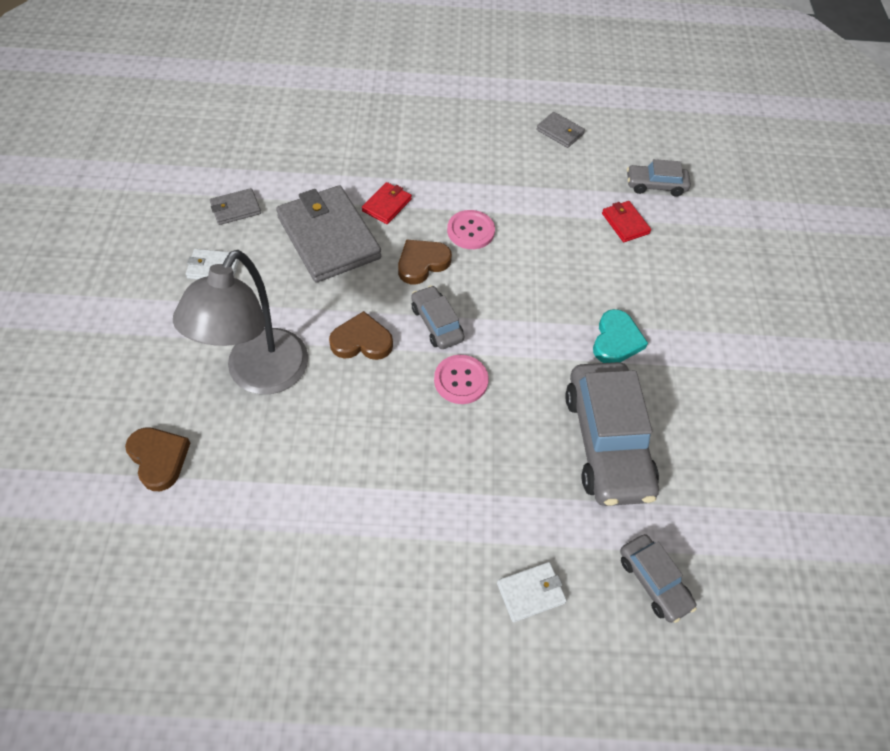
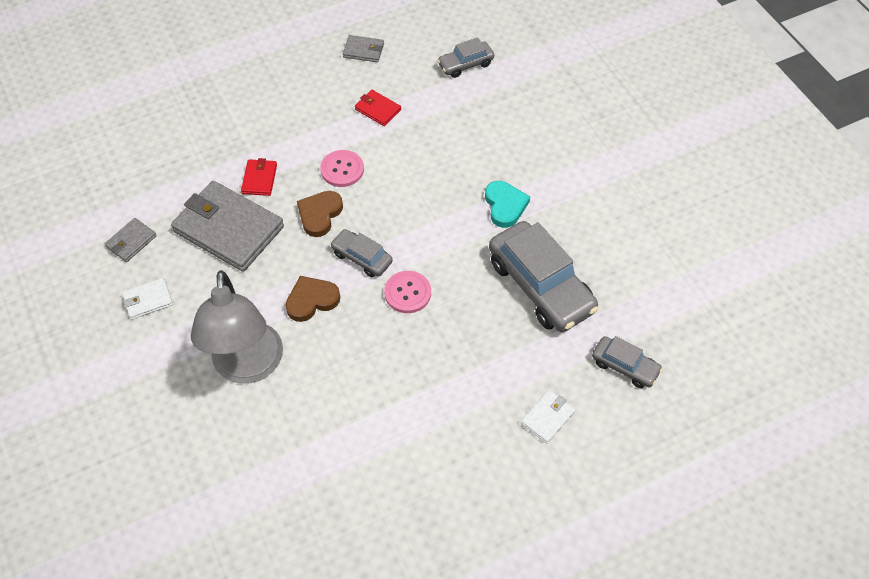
camera: 25 degrees left, 0 degrees up
(159, 458) = (212, 469): brown heart -> none
(625, 223) = (460, 107): red wallet -> red wallet (378, 109)

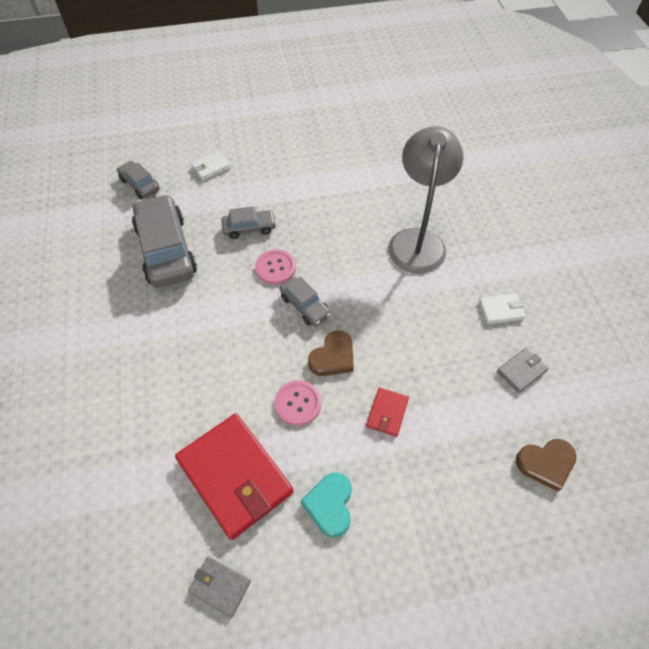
camera: 165 degrees left, 0 degrees up
(228, 229) = (424, 362): grey wallet -> none
(311, 300) = (357, 279): brown heart -> brown heart (546, 463)
(378, 109) = (235, 476): red wallet -> red wallet, size x2.19
(465, 64) = (103, 522): grey car -> grey car (249, 228)
(505, 205) = (156, 325): turquoise heart -> turquoise heart (330, 505)

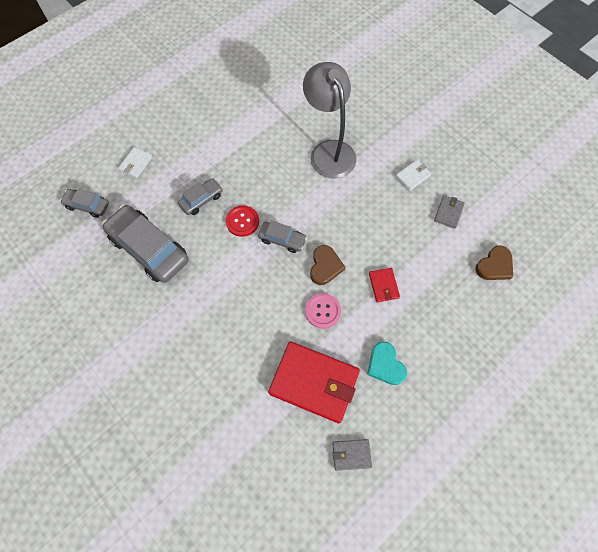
camera: 30 degrees left, 10 degrees up
(275, 268) = (242, 221): pink button -> red button

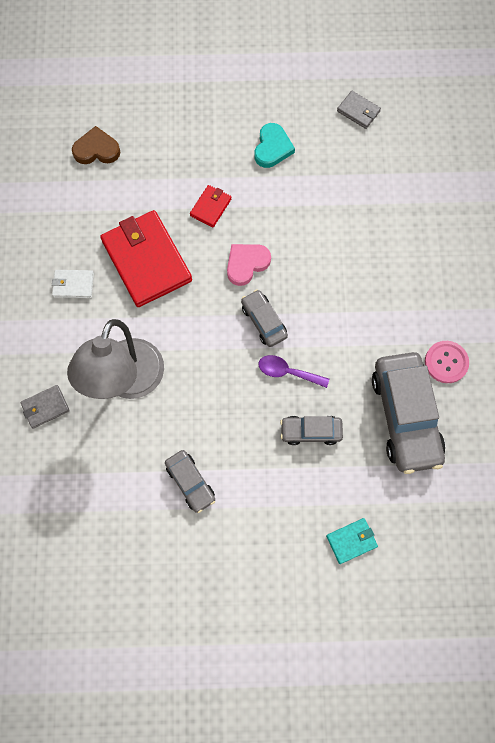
camera: 140 degrees left, 5 degrees up
(87, 206) = (441, 525): grey car -> grey car (190, 482)
(136, 163) = (351, 541): white wallet -> turquoise wallet
(242, 221) = (287, 372): red button -> purple spoon
(314, 382) = (343, 178): red wallet -> red wallet (146, 260)
(323, 311) = (285, 227): pink button -> pink button (446, 362)
(325, 266) = (246, 264): brown heart -> pink heart
(448, 212) = (81, 224): grey wallet -> grey wallet (45, 407)

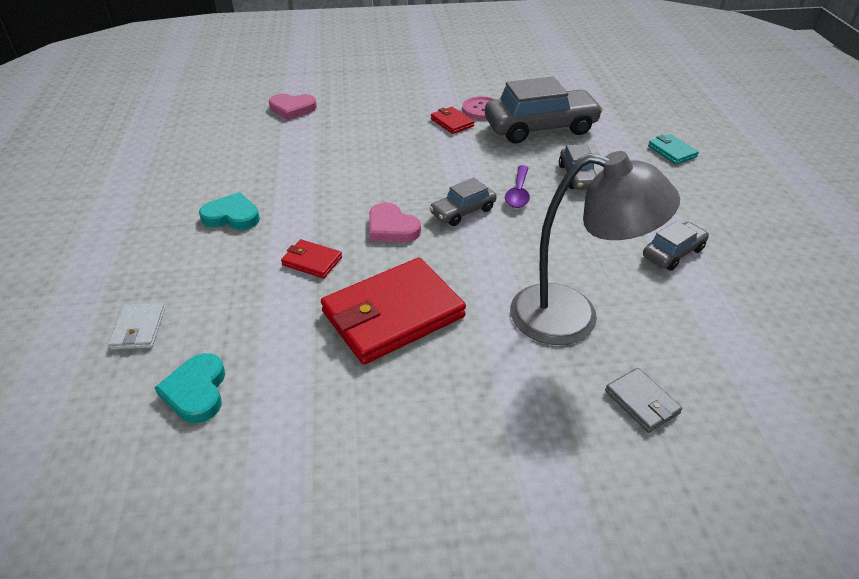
camera: 95 degrees left, 30 degrees down
(73, 285) = (440, 393): white wallet -> white wallet (138, 329)
(96, 149) = (196, 391): brown heart -> turquoise heart
(358, 111) = (196, 160): grey wallet -> none
(418, 329) = (452, 122): none -> red wallet
(450, 180) = (292, 109): none -> pink heart

